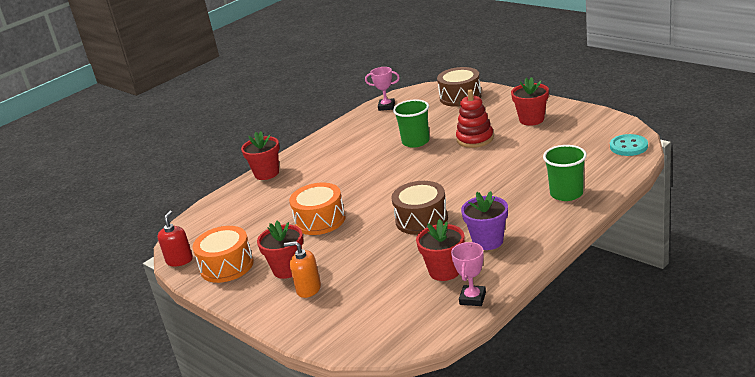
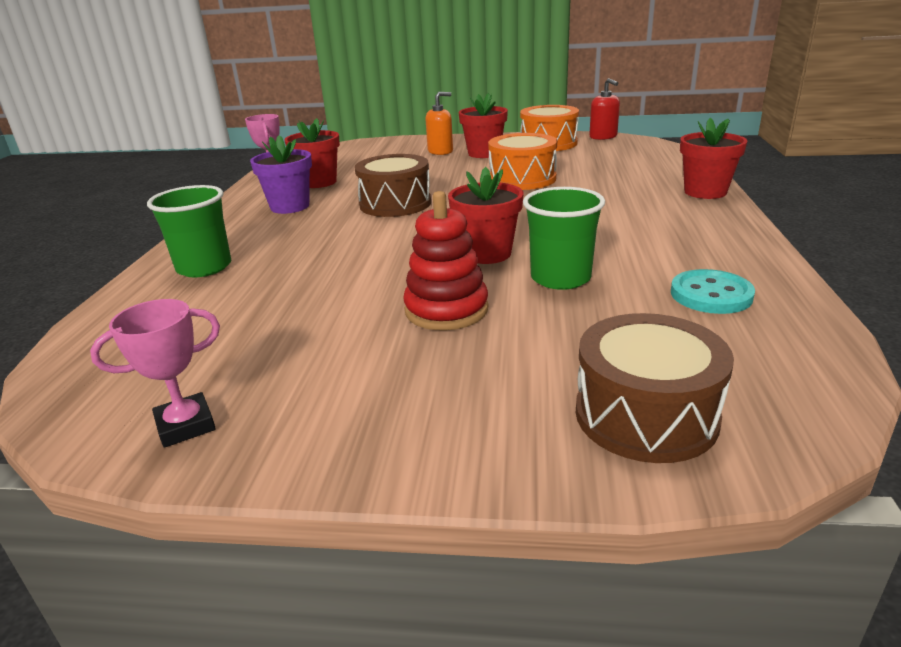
camera: 140 degrees right, 0 degrees up
(386, 106) = (783, 332): pink trophy -> pink trophy (186, 425)
(531, 119) = (355, 388): red flower pot -> red flower pot (487, 254)
(628, 146) = (84, 372): turquoise button -> turquoise button (711, 294)

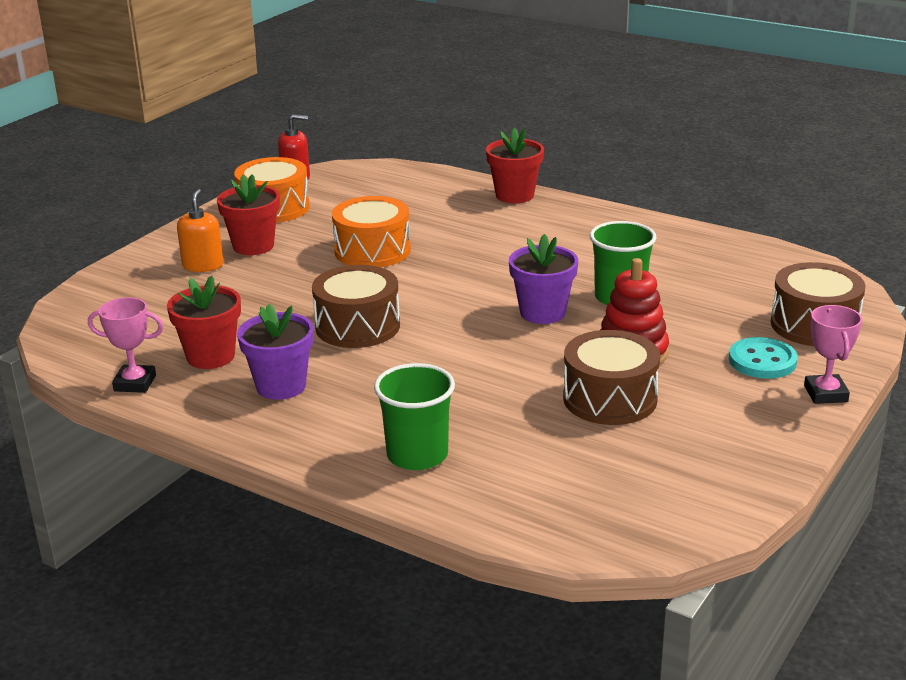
camera: 65 degrees left, 0 degrees up
(186, 425) = (723, 480): pink trophy -> pink trophy (826, 394)
(339, 320) = (610, 399): none -> brown drum
(487, 254) = (542, 312): red flower pot -> purple flower pot
(711, 294) = (694, 259): turquoise button -> turquoise button (762, 361)

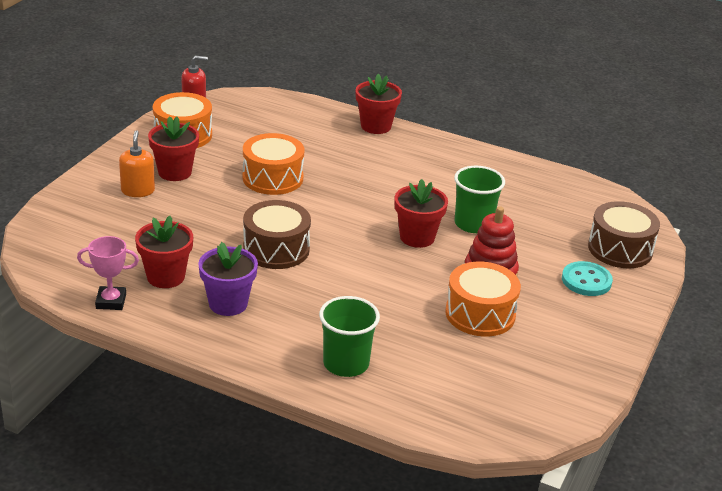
camera: 10 degrees left, 5 degrees up
(542, 312) = (417, 237): purple flower pot -> red flower pot
(610, 399) = (480, 314): brown drum -> orange drum
(826, 394) = (635, 309): pink trophy -> none

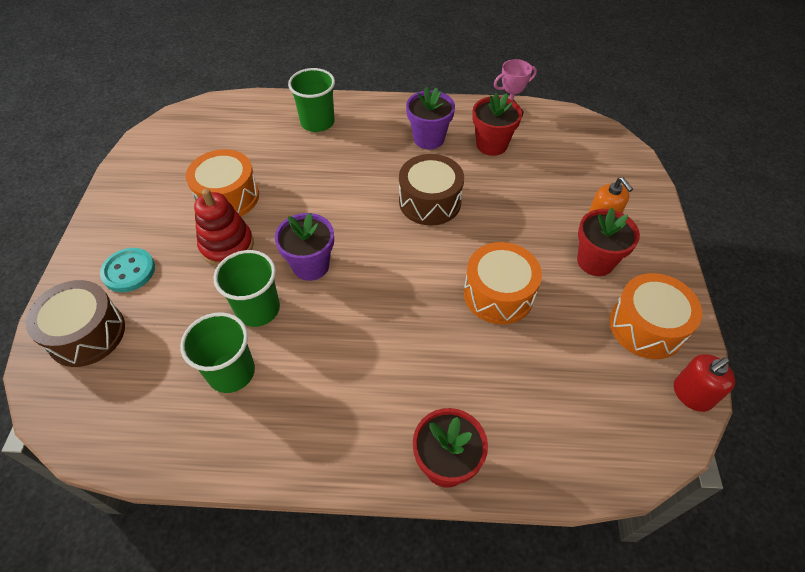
camera: 160 degrees right, 20 degrees up
(417, 237) = (311, 265): red flower pot -> purple flower pot
(503, 197) = (231, 372): none -> green cup

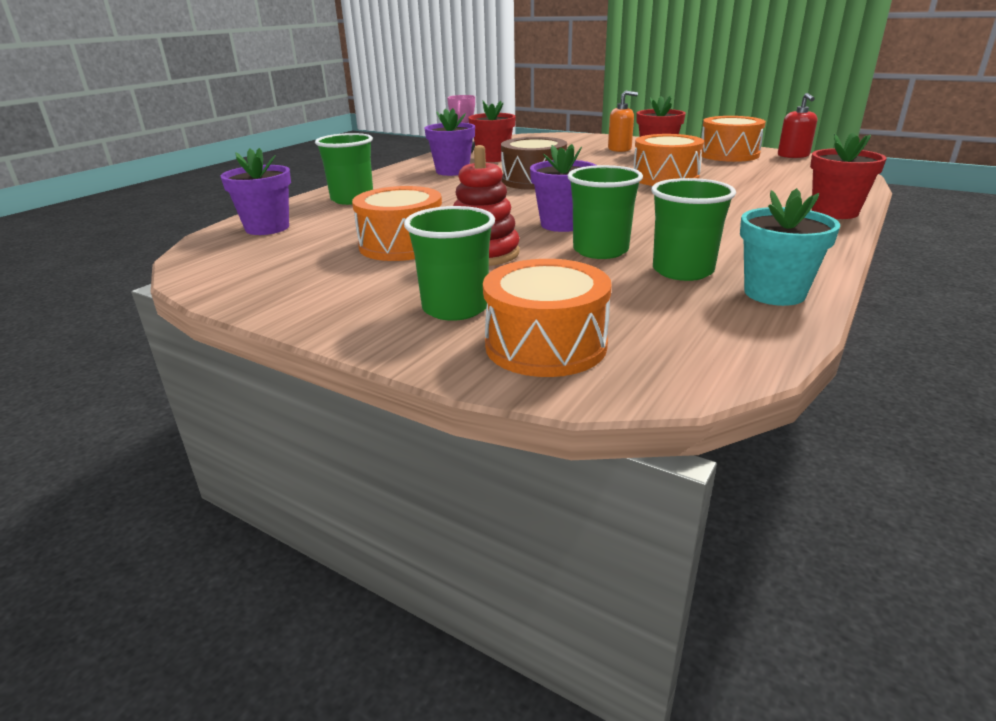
camera: 60 degrees left, 25 degrees down
(87, 334) = (545, 345): brown drum -> orange drum
(129, 271) = (455, 308): turquoise button -> green cup
(202, 441) = (774, 293): none -> turquoise flower pot
(236, 117) = (267, 228): none -> purple flower pot

